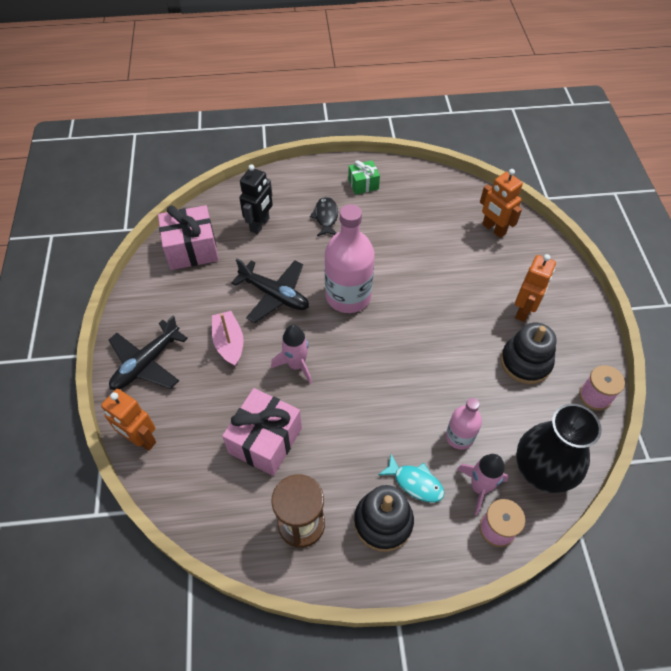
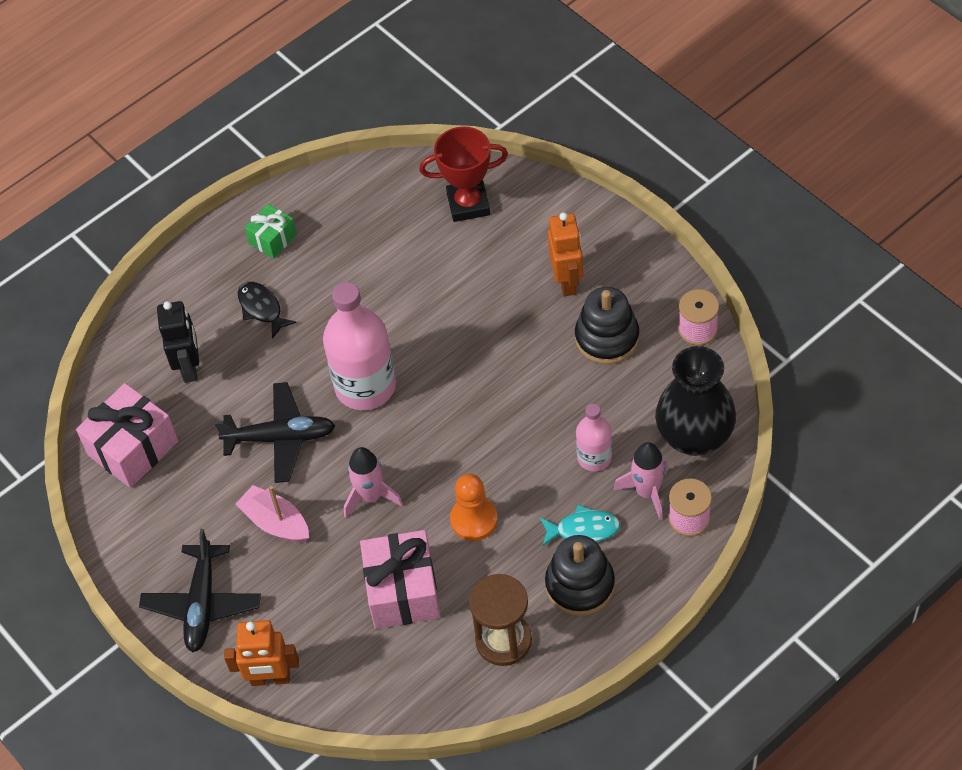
camera: 30 degrees left, 0 degrees up
(347, 424) = (474, 520): none -> orange pawn
(493, 229) = (468, 204): orange robot -> red trophy

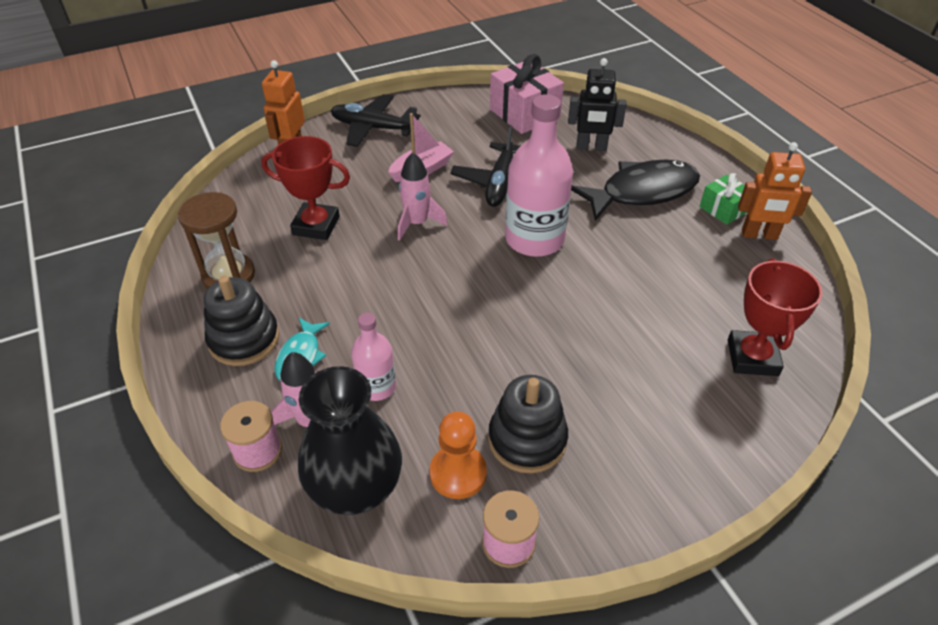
camera: 100 degrees right, 10 degrees down
(262, 308) = (642, 192): black fish -> black fish, size x1.94
(403, 591) = (316, 226): pink gift -> red trophy
(474, 520) = (357, 281): orange pawn -> orange pawn (458, 473)
(567, 281) = (620, 422): orange robot -> orange robot (759, 235)

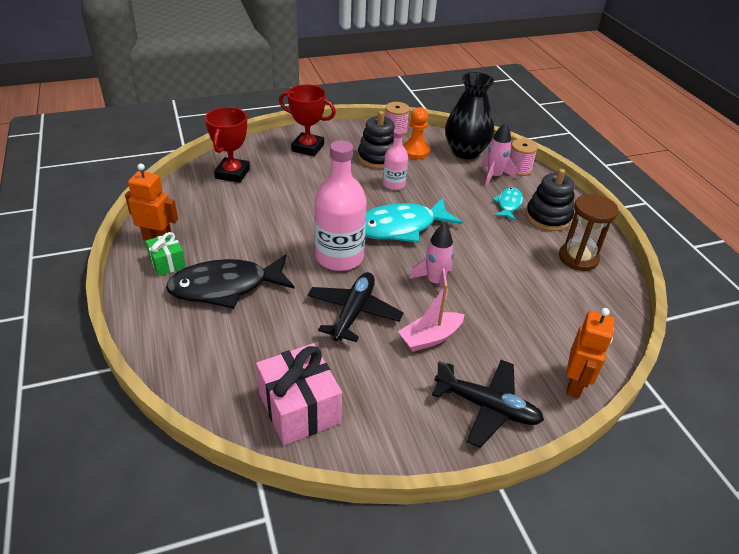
camera: 175 degrees left, 5 degrees down
(316, 226) = (522, 290): red trophy -> red trophy (308, 148)
(377, 386) = (459, 186): pink bottle -> pink bottle (394, 184)
(466, 291) = (400, 227): none -> turquoise fish
(591, 147) = (245, 345): black robot -> none

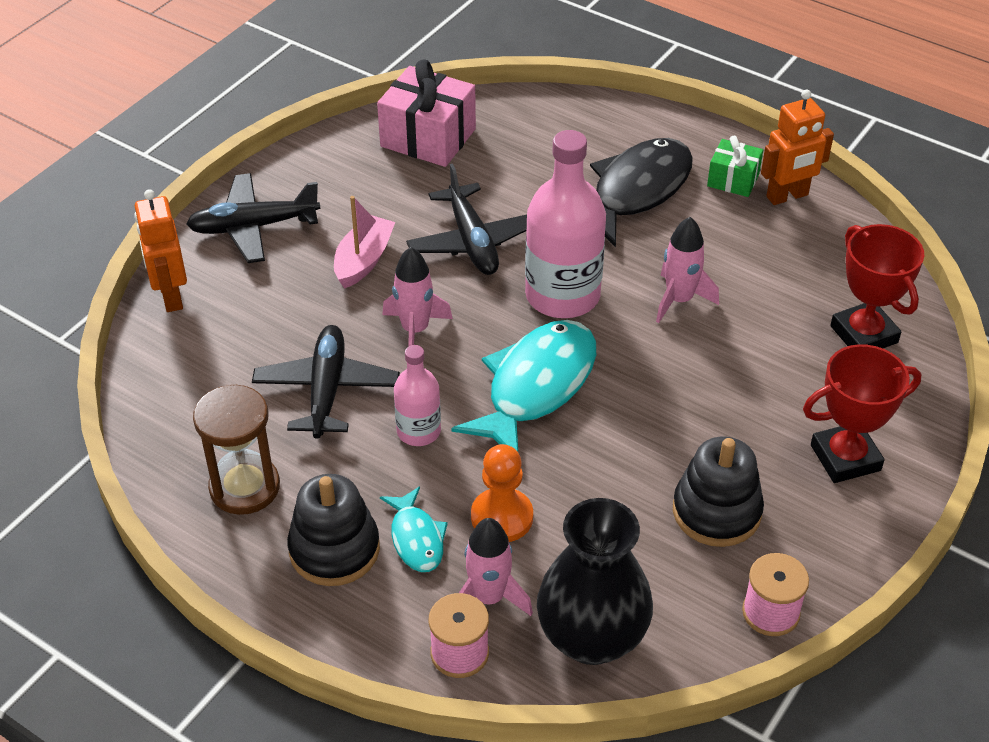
camera: 145 degrees right, 5 degrees up
(287, 225) = (679, 300): none -> pink rocket
(394, 184) = (628, 465): pink bottle -> pink bottle (418, 431)
(415, 151) = (677, 574): orange pawn -> orange pawn (502, 517)
(507, 278) = (326, 390): none -> black plane

